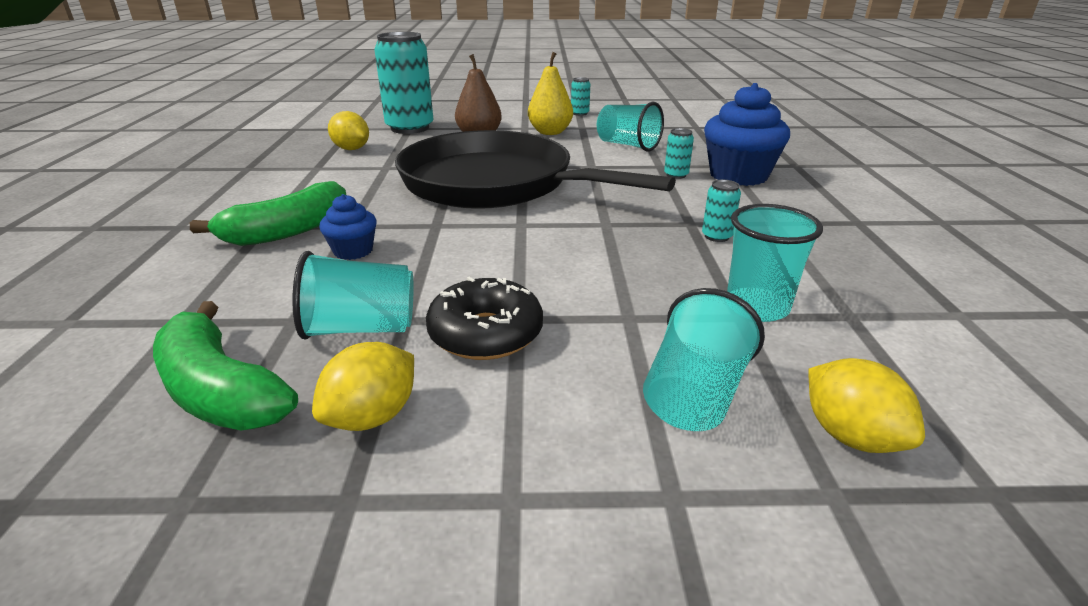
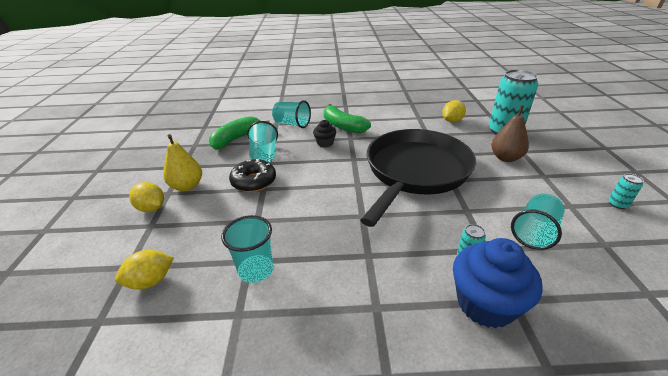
camera: 90 degrees right, 5 degrees up
(353, 251) = (325, 143): blue cupcake -> black cupcake
(372, 416) = (215, 165): yellow lemon -> yellow lemon (152, 208)
(550, 132) = (540, 188): yellow pear -> yellow pear (187, 186)
(694, 395) = (195, 236): turquoise cup -> turquoise cup (292, 124)
(716, 236) = (347, 266): turquoise can -> none

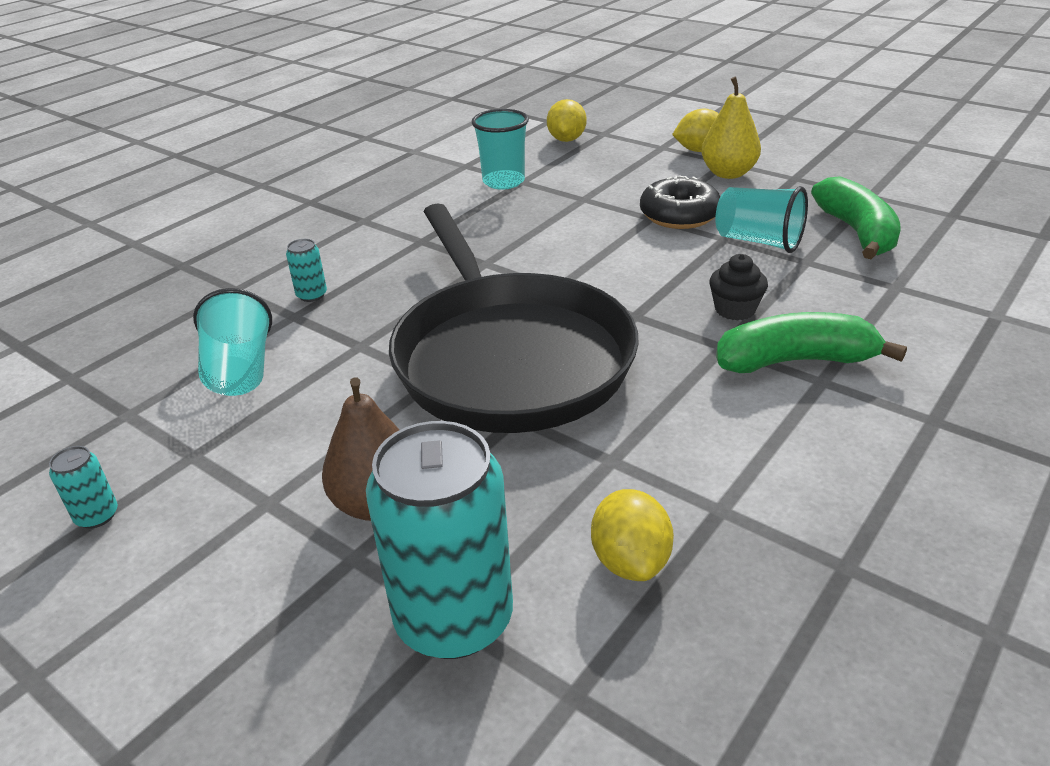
camera: 130 degrees right, 0 degrees up
(292, 124) = (875, 303): turquoise cup -> none
(485, 303) = (263, 272): blue cupcake -> none

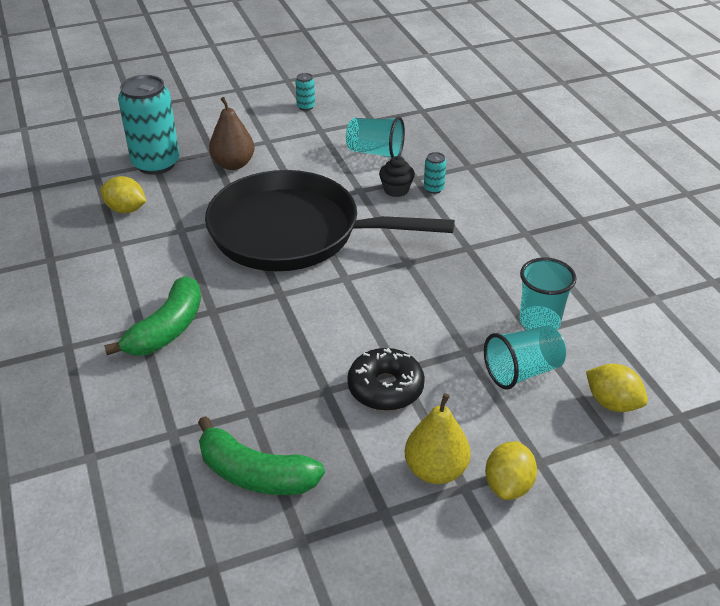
camera: 120 degrees right, 5 degrees up
(735, 309) = (238, 337): black cupcake -> black cupcake (396, 190)
(758, 241) = (302, 405): turquoise cup -> turquoise cup (522, 371)

